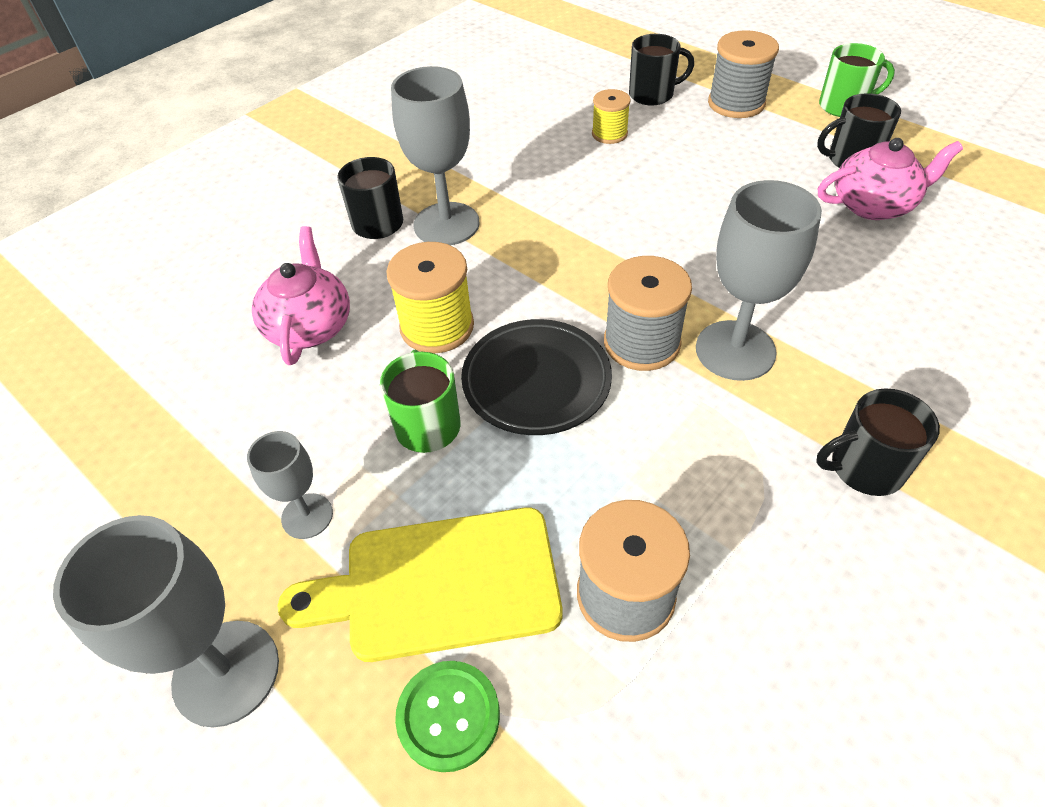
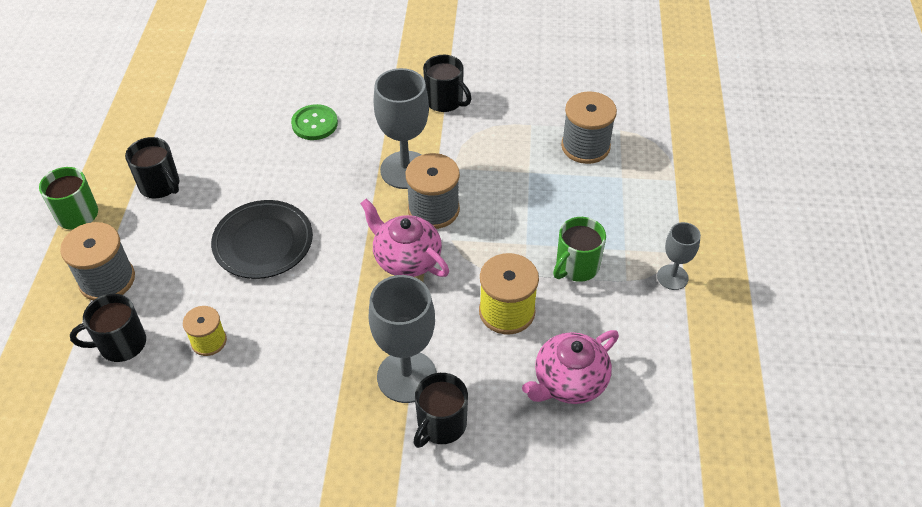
camera: 130 degrees left, 0 degrees up
(226, 672) = (756, 249): grey goblet -> none
(440, 584) = (646, 206): yellow cutting board -> none
(448, 716) = (687, 170): green button -> green button (314, 123)
(536, 381) = (503, 239): black plate -> black plate (263, 243)
(652, 94) = (121, 344): black mug -> black mug turned 60 degrees counterclockwise
(873, 205) = (213, 159): pink teapot -> pink teapot (406, 258)

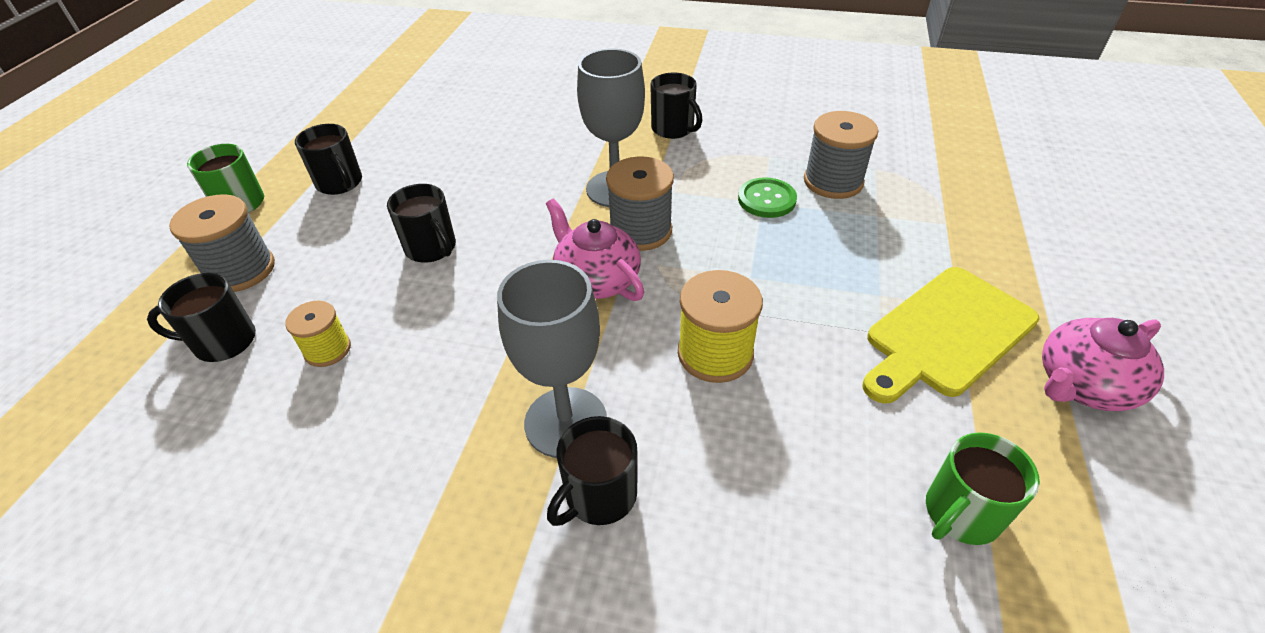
camera: 10 degrees right, 5 degrees down
(263, 243) = (431, 248): black plate -> black mug
(314, 123) = (525, 139): green button -> green button (766, 199)
(569, 381) = (793, 456): pink teapot -> pink teapot (1083, 385)
(576, 266) = (814, 308): green mug -> green mug (961, 513)
(672, 277) = (946, 334): grey goblet -> yellow cutting board

